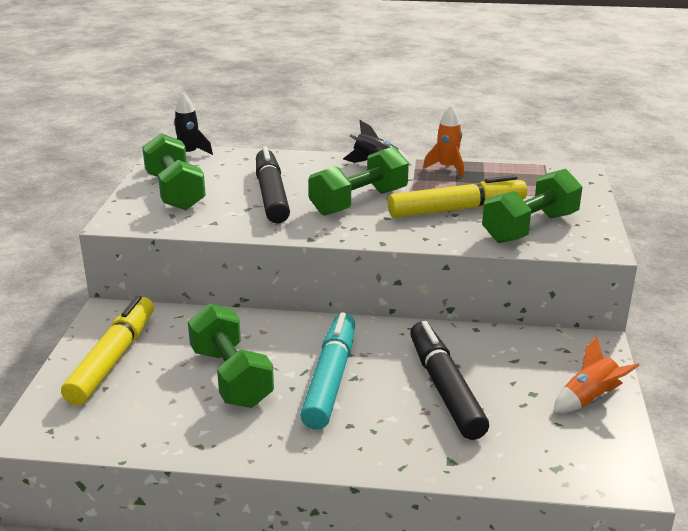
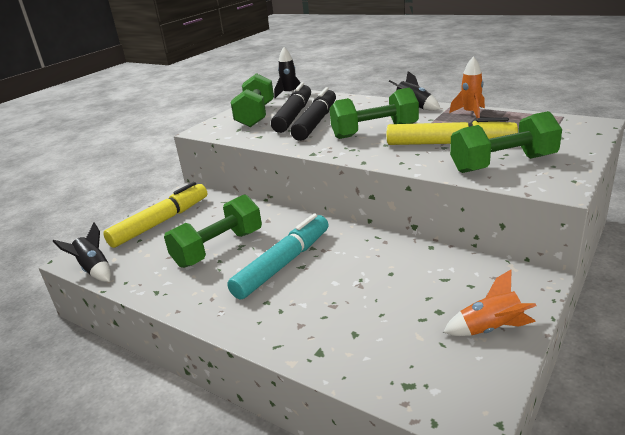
camera: 30 degrees right, 0 degrees up
(78, 439) = (94, 270): none -> black rocket
(231, 377) = (218, 248): green dumbbell -> green dumbbell turned 45 degrees clockwise
(444, 388) = (364, 290): black marker -> black marker (293, 115)

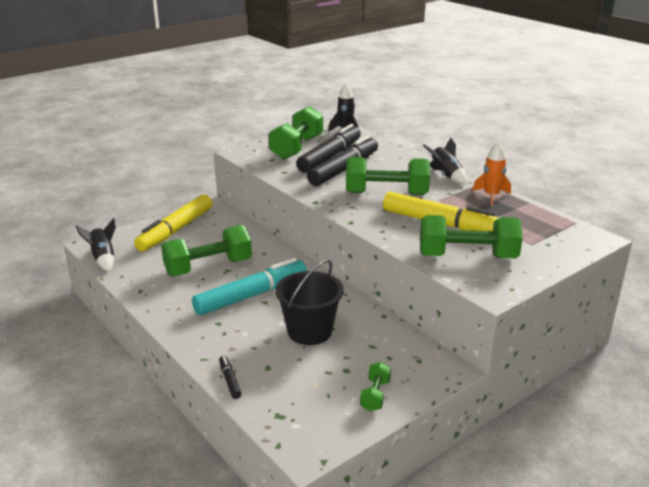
camera: 15 degrees right, 0 degrees up
(161, 222) = (176, 230): yellow marker -> yellow marker turned 150 degrees clockwise
(323, 362) = (229, 380): none -> black marker
(370, 283) = (309, 331): none -> black bucket
(490, 329) = (375, 395): orange rocket -> green dumbbell

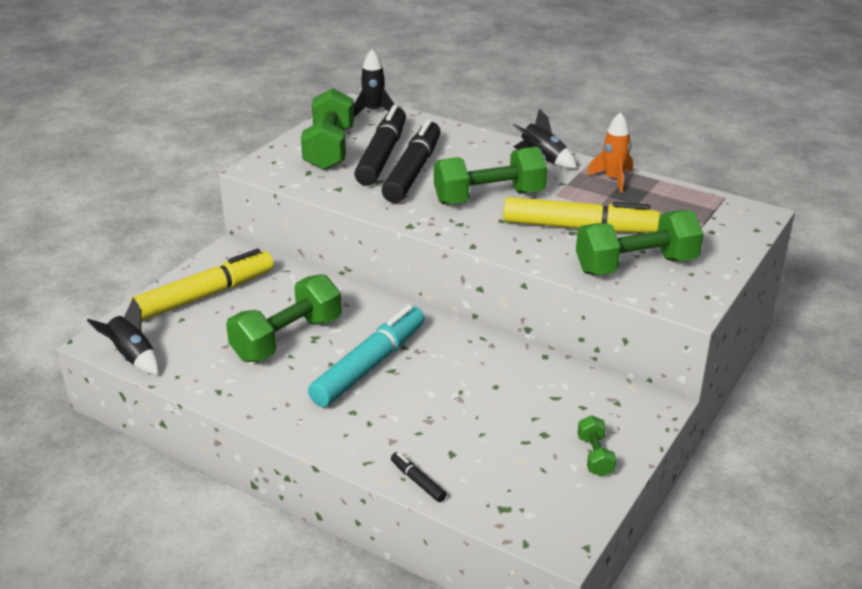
camera: 20 degrees left, 5 degrees up
(176, 230) = (205, 295): yellow marker -> yellow marker turned 135 degrees counterclockwise
(309, 331) = (472, 396): black bucket -> none

